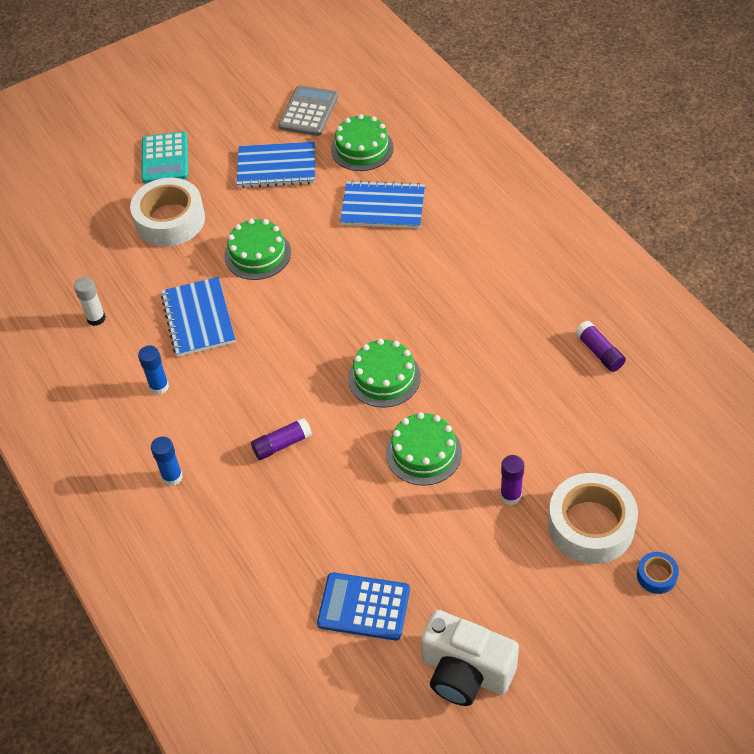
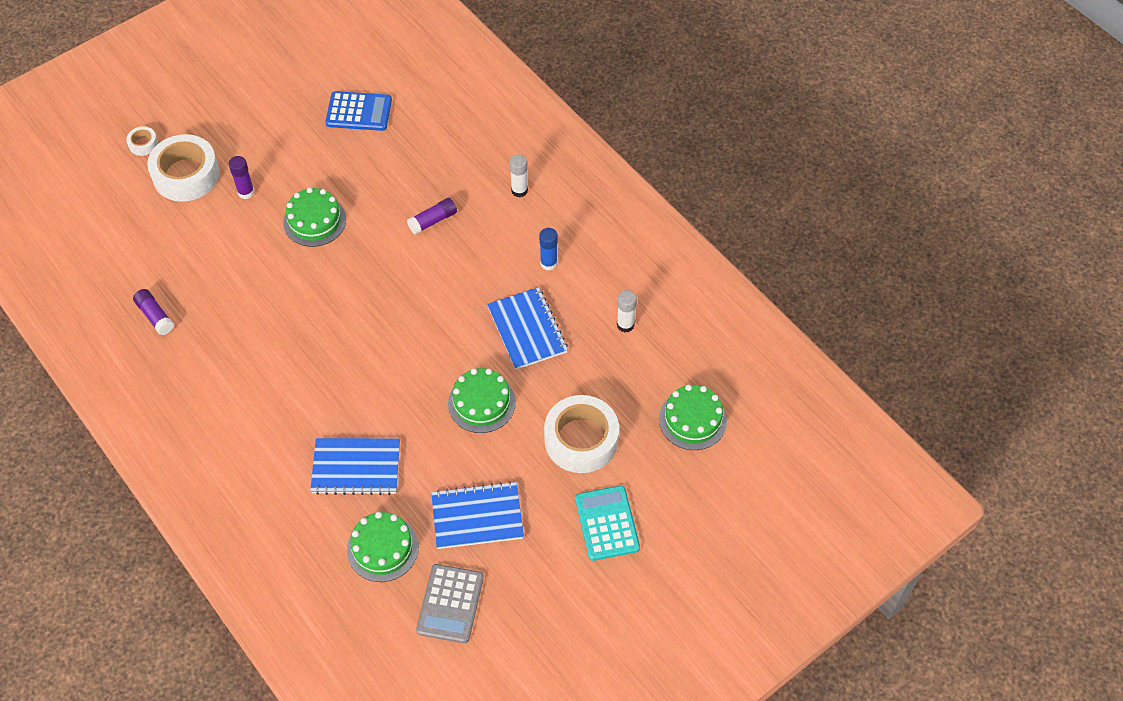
camera: 170 degrees right, 5 degrees up
(172, 477) = (519, 190): blue glue stick -> white glue stick
(384, 377) = (349, 282): green cake -> green cake (692, 420)
(465, 672) = (287, 79): white camera -> none
(656, 575) = (143, 144): blue tape -> white tape

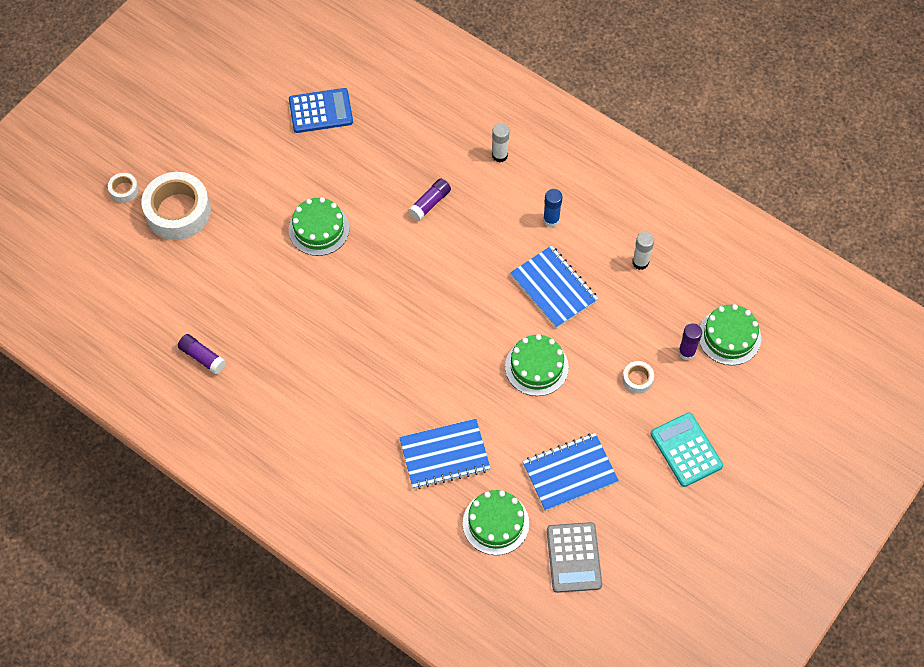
camera: 15 degrees left, 5 degrees up
(246, 192) = (242, 216): purple glue stick -> purple glue stick (686, 352)
(581, 440) = (637, 379): white tape -> white tape, size x0.45

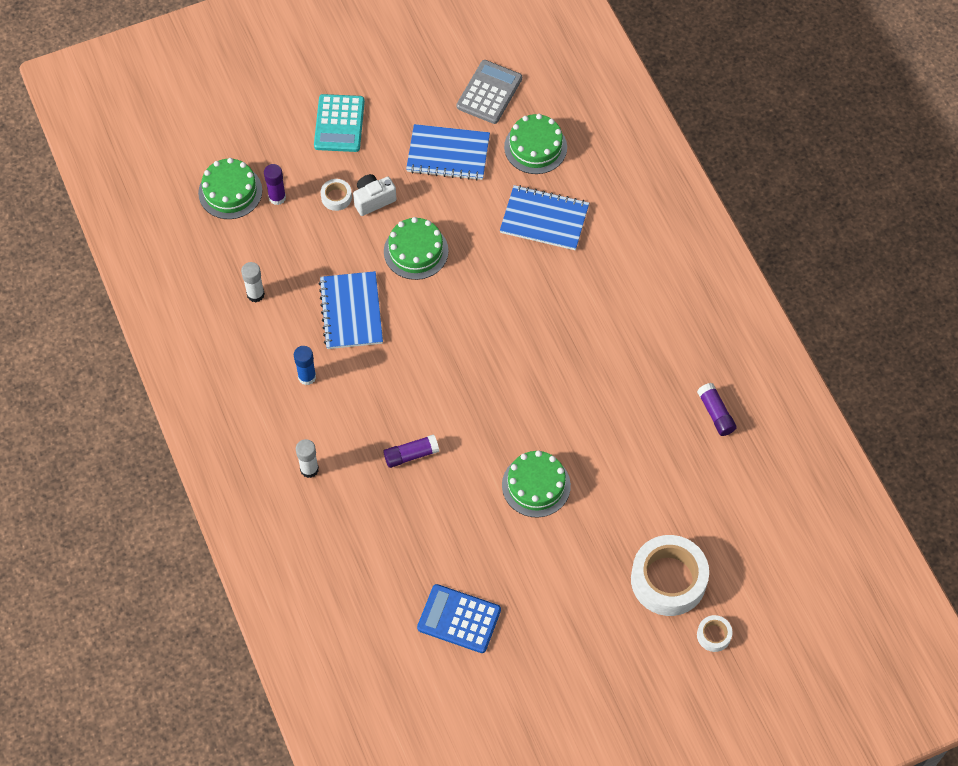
camera: 150 degrees left, 0 degrees up
(604, 394) = (373, 200): none -> white camera

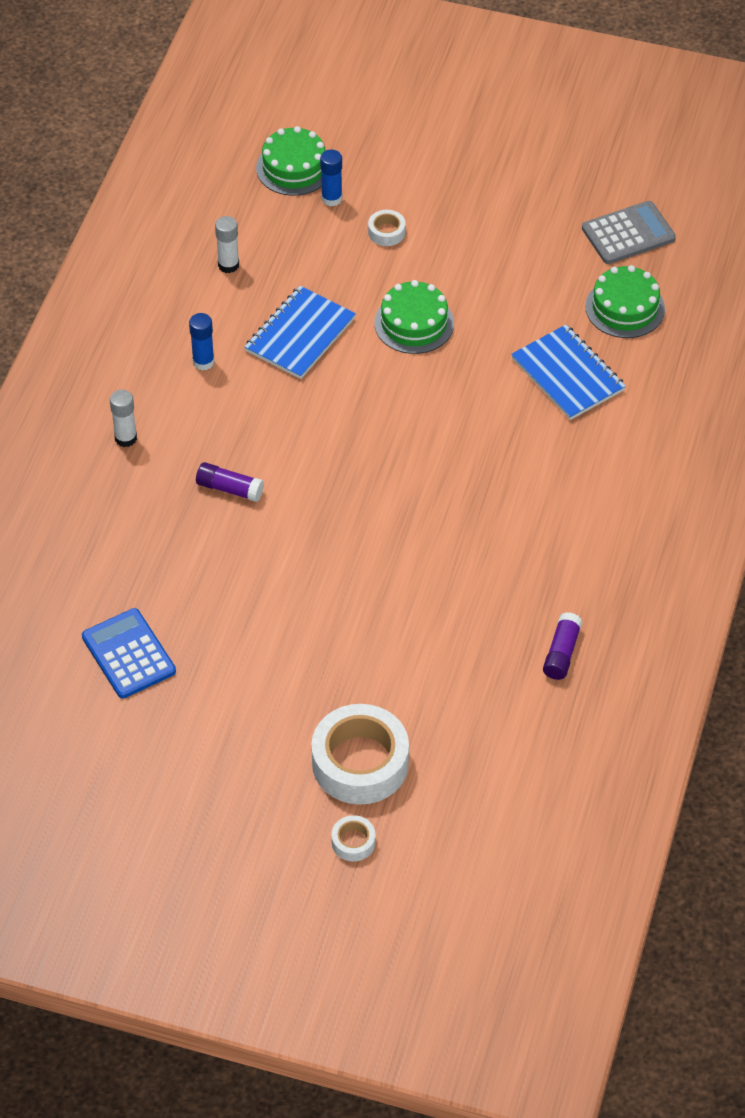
camera: 40 degrees right, 10 degrees down
(277, 197) = (331, 198): purple glue stick -> blue glue stick
(339, 124) = (454, 173): turquoise calculator -> none
(373, 200) = (419, 255): white camera -> none
(448, 154) = (532, 261): blue notebook -> none
(536, 485) = (318, 594): green cake -> none

